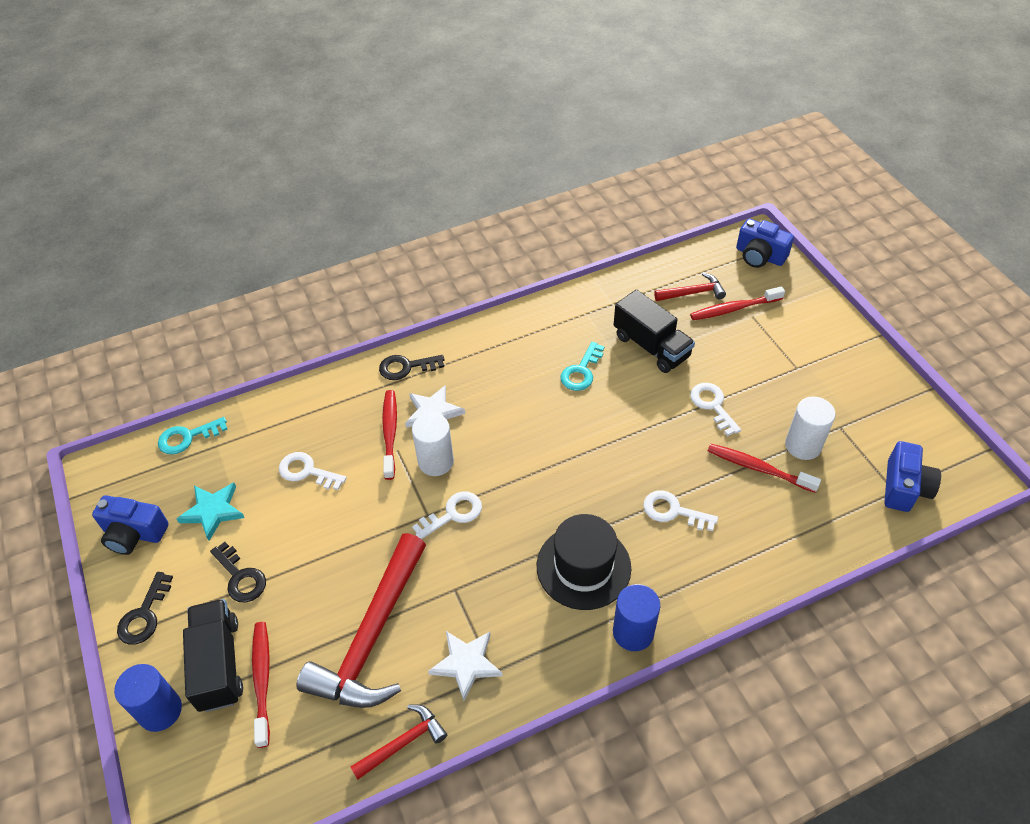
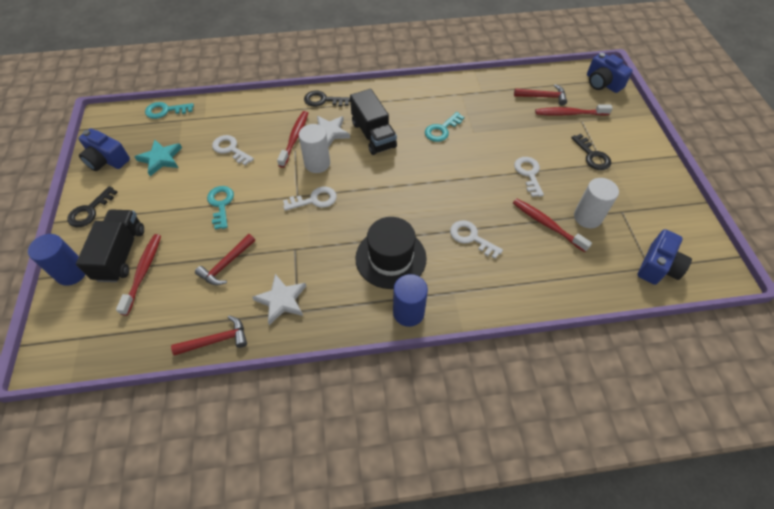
camera: 15 degrees right, 5 degrees up
(241, 577) = (159, 203): black key -> black key (592, 156)
(328, 554) = (221, 204): none -> turquoise key
(372, 637) = (226, 264): red hammer -> red hammer, size x0.48
(651, 346) = (498, 125): black truck -> black truck (373, 135)

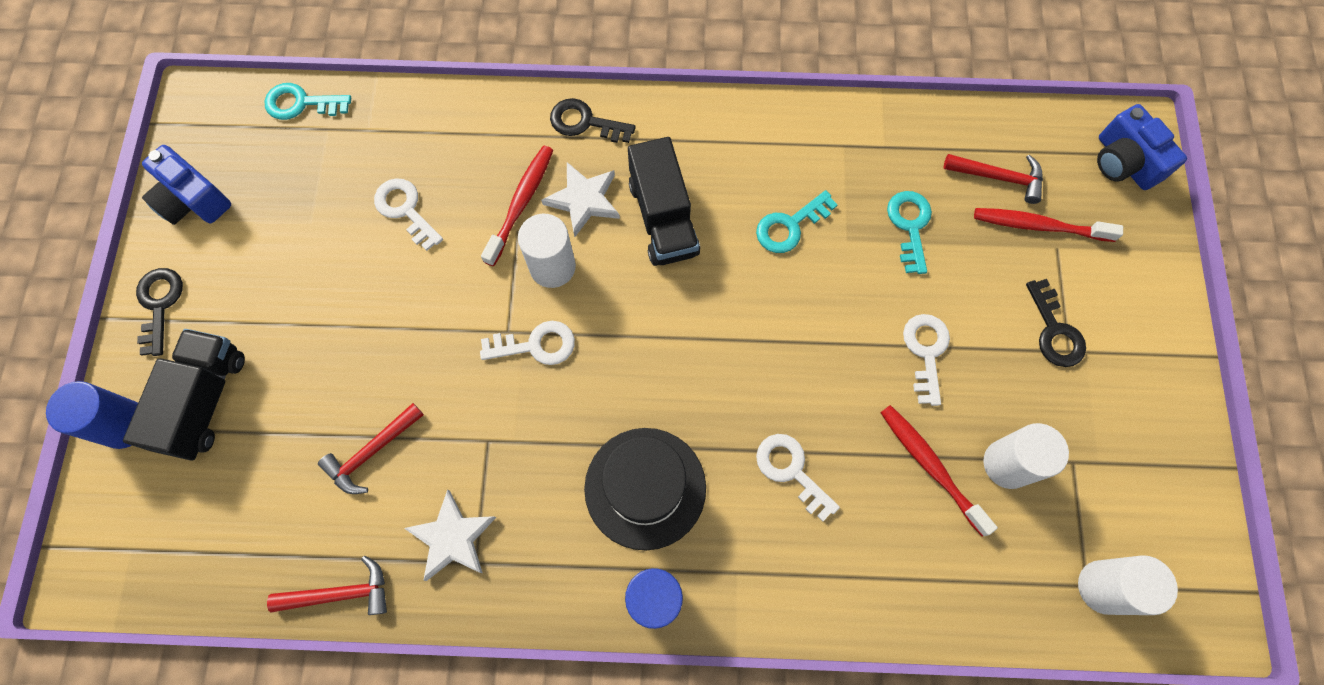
camera: 10 degrees right, 15 degrees up
(90, 211) = (159, 304): black key -> black key turned 135 degrees clockwise
(143, 272) = (237, 444): red toothbrush -> none
(161, 159) = (284, 212): turquoise star -> none
(221, 204) = (376, 327): turquoise key -> turquoise key (909, 226)
(658, 266) = (1103, 587): blue camera -> white cylinder

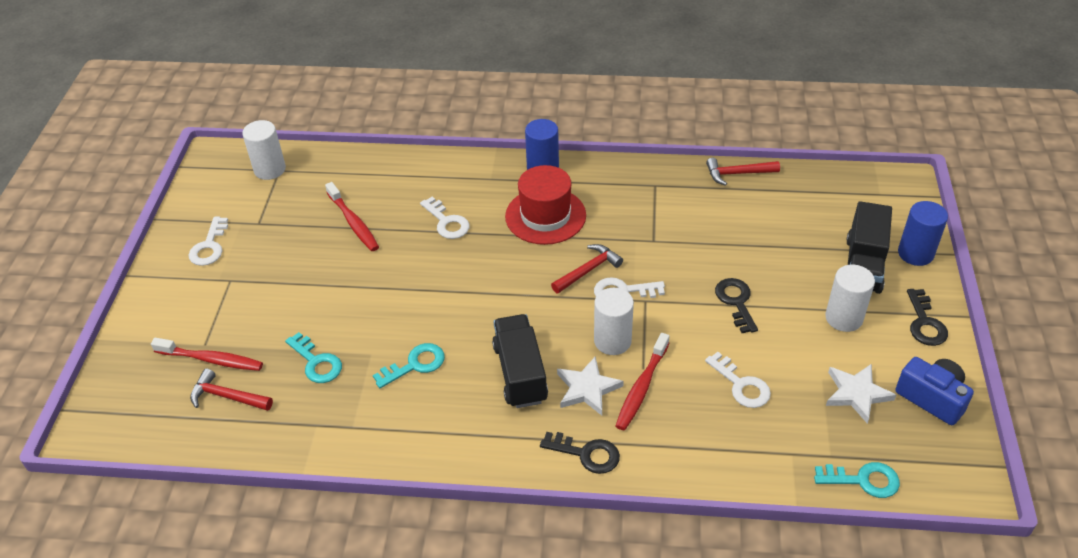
camera: 175 degrees left, 25 degrees down
(372, 452) = (733, 236): red hammer -> red hammer (588, 270)
(452, 538) = (671, 196): white star -> white star (856, 394)
(645, 488) = (545, 216): black hat -> red hat
(909, 226) = (316, 362): turquoise key -> turquoise key turned 45 degrees counterclockwise
(926, 352) = (334, 282): white key -> white key (209, 246)
(1007, 464) = (302, 223): white cylinder -> white cylinder (844, 318)
(1054, 331) = (234, 292): black key -> black key (736, 302)
(1124, 162) = (114, 406): blue camera -> none

